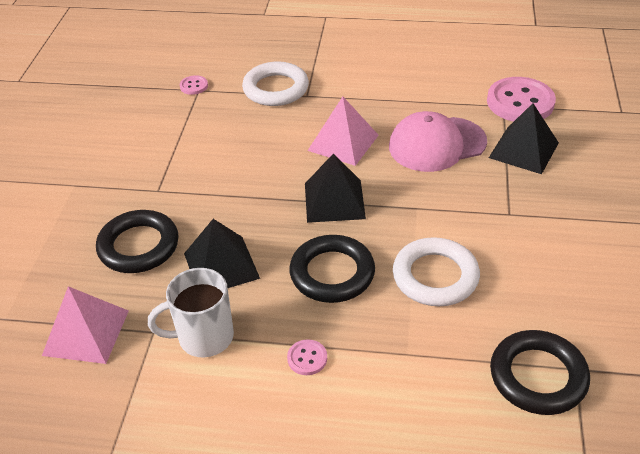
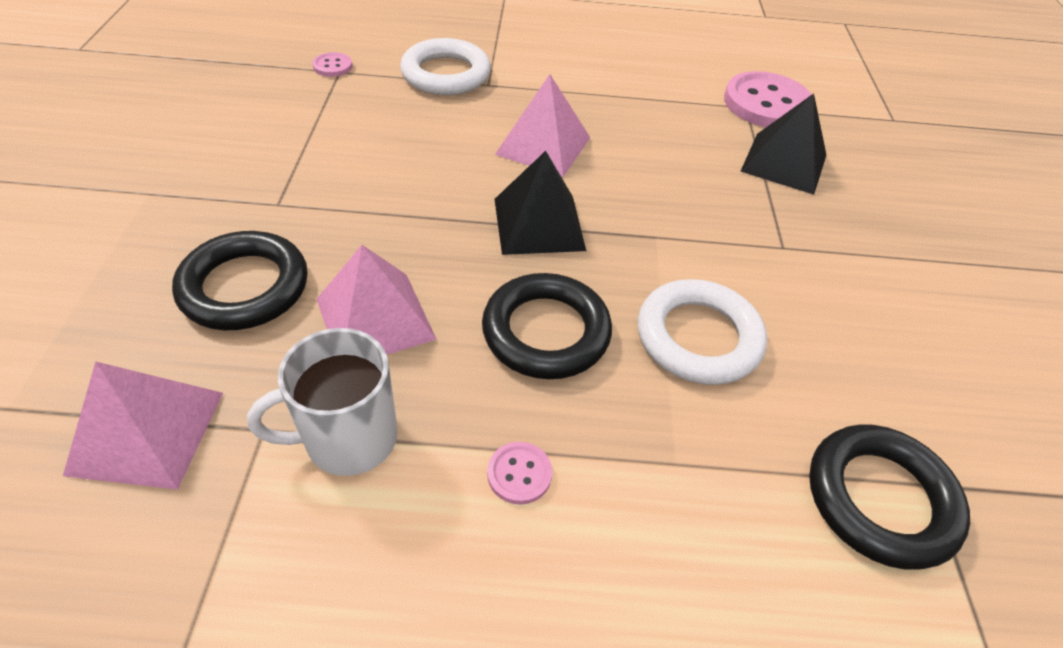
camera: 10 degrees left, 5 degrees up
(221, 265) = (375, 318): black pyramid -> pink pyramid
(437, 144) = (670, 152): pink cap -> none

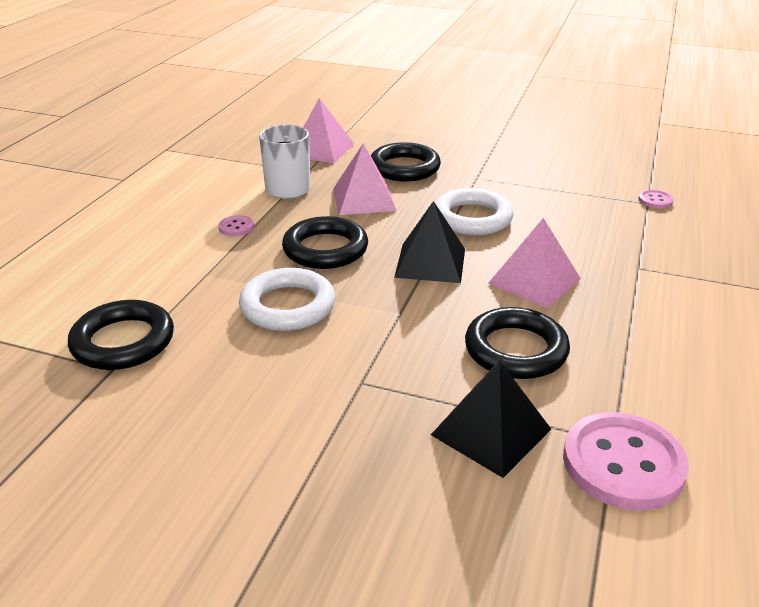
camera: 110 degrees right, 15 degrees down
(446, 74) = (652, 248): white ring -> white ring (472, 218)
(669, 154) = (515, 350): none -> black ring

